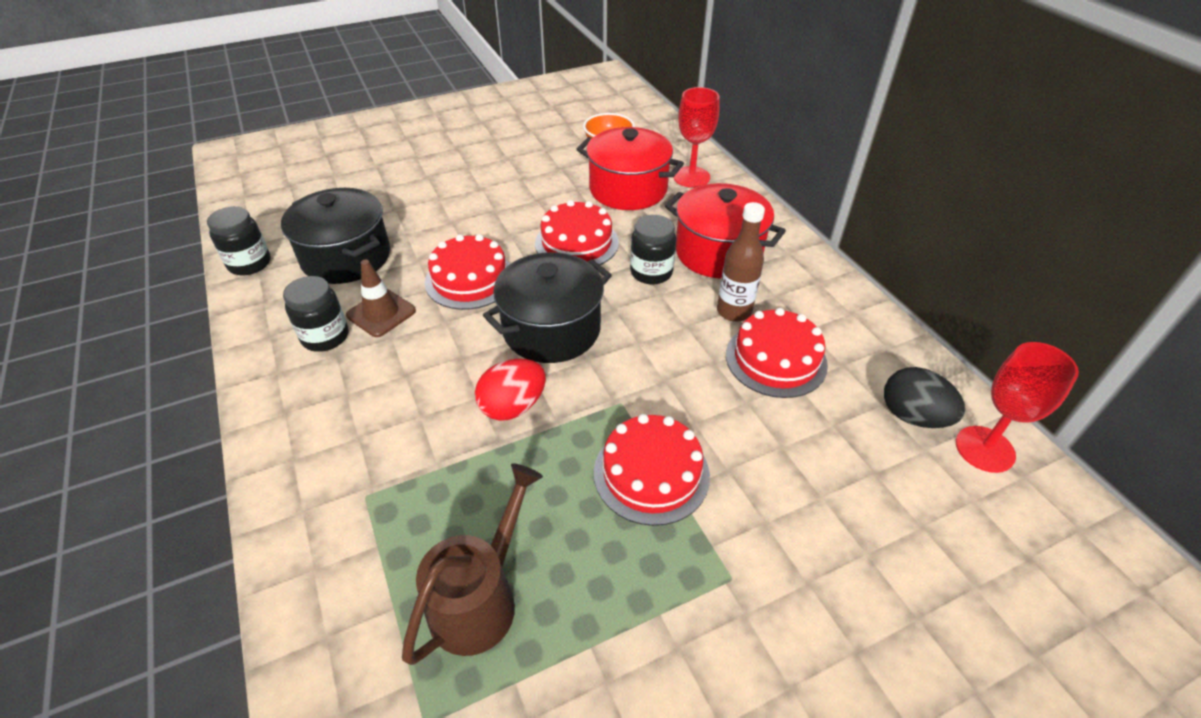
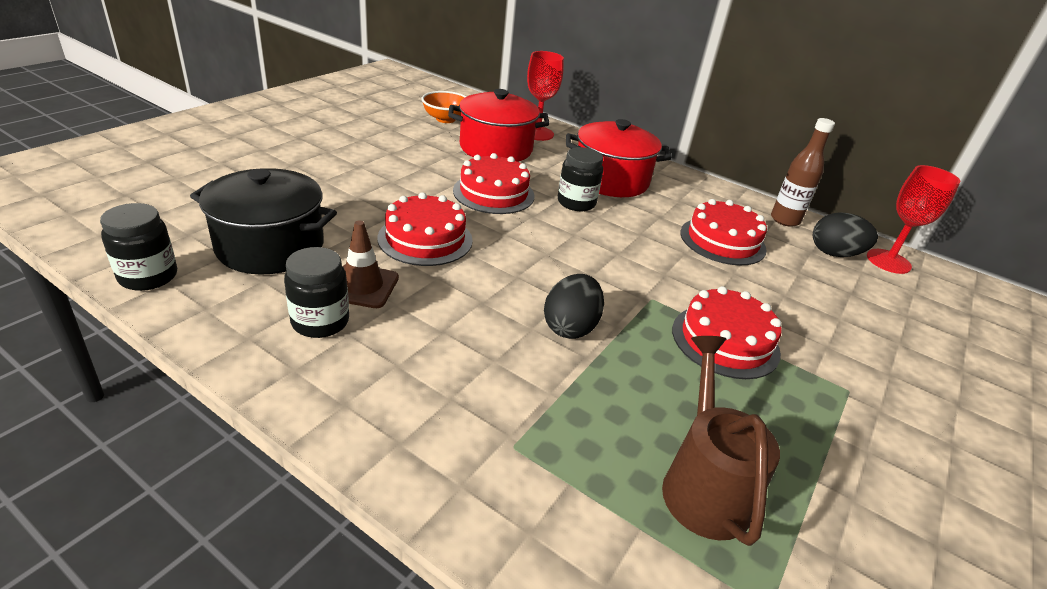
camera: 35 degrees left, 10 degrees down
(513, 406) = (570, 327): red egg -> black egg
(551, 329) = (540, 261): black pot -> none
(734, 311) = (663, 217): brown bottle -> brown bottle (785, 220)

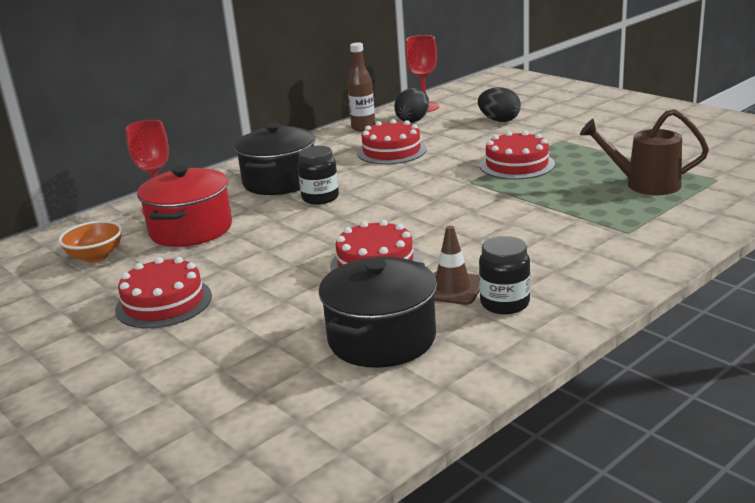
camera: 70 degrees left, 10 degrees down
(148, 277) = (434, 400): black jar -> none
(493, 193) = (293, 232): red cake -> red cake (164, 303)
(570, 327) = (505, 210): black egg -> black egg (499, 120)
(610, 180) = (280, 181): red pot -> black pot

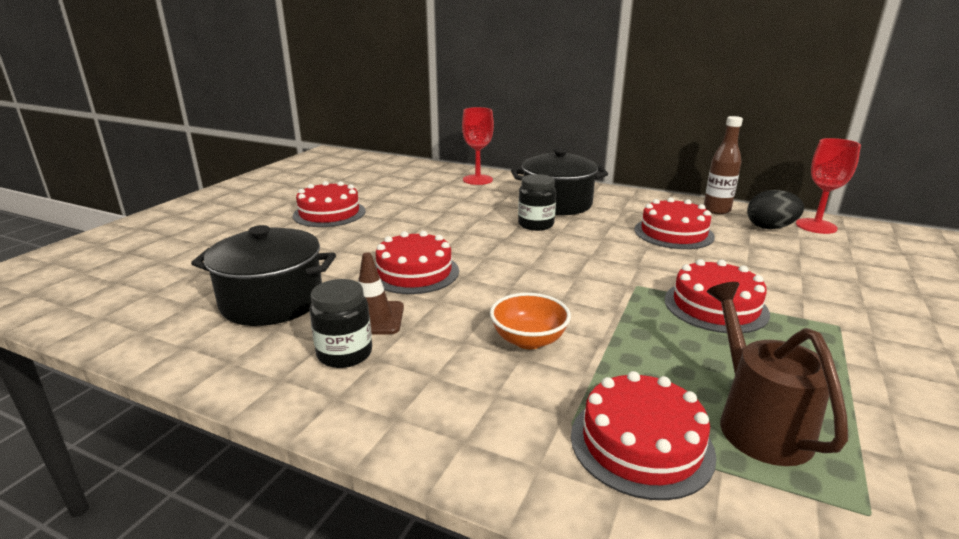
camera: 65 degrees right, 0 degrees up
(96, 256) = (393, 181): orange bowl -> orange bowl (528, 340)
(191, 230) = (447, 195): red pot -> none
(499, 120) = (843, 273): black egg -> none
(653, 217) = (641, 443): none -> red cake

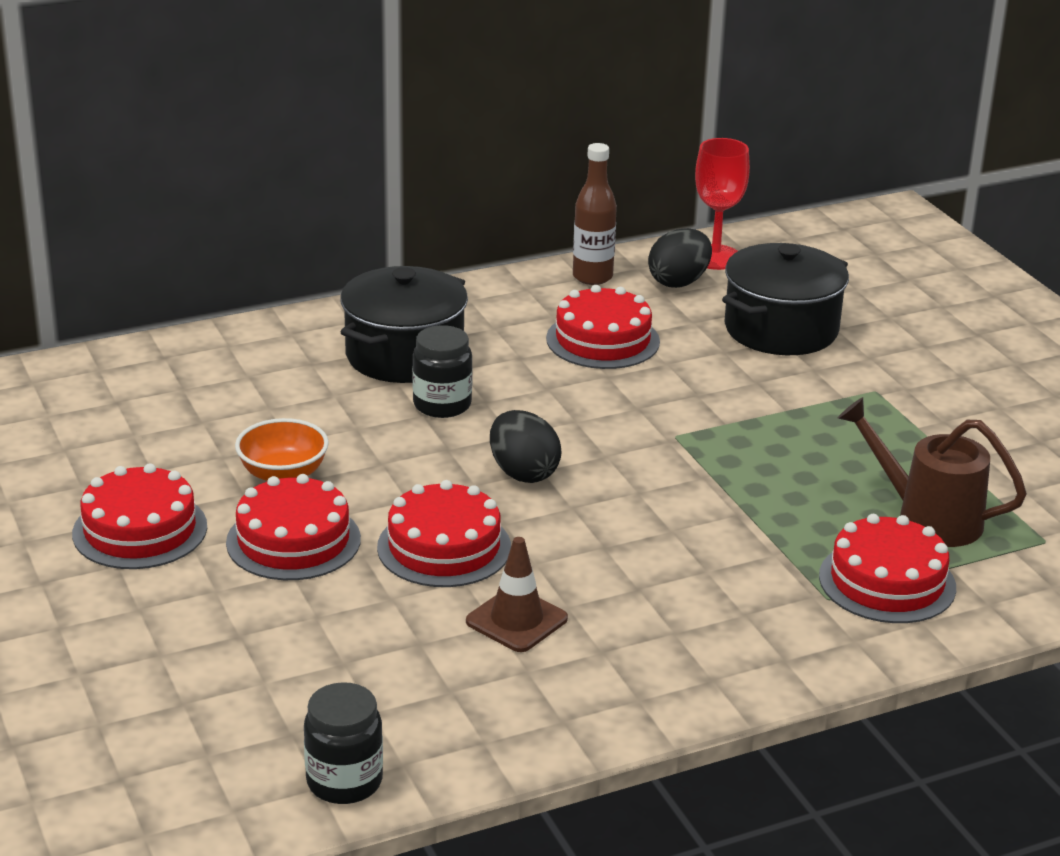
camera: 50 degrees left, 5 degrees up
(272, 301) = (375, 671): black pot -> black pot (781, 329)
(345, 354) = (567, 665): black jar -> black jar (344, 782)
(477, 180) = (214, 360): red goblet -> none
(517, 263) = (523, 473): none -> black egg
(528, 340) = (686, 552): orange bowl -> orange bowl (283, 475)
(715, 306) = (768, 423): red cake -> red cake (293, 541)

